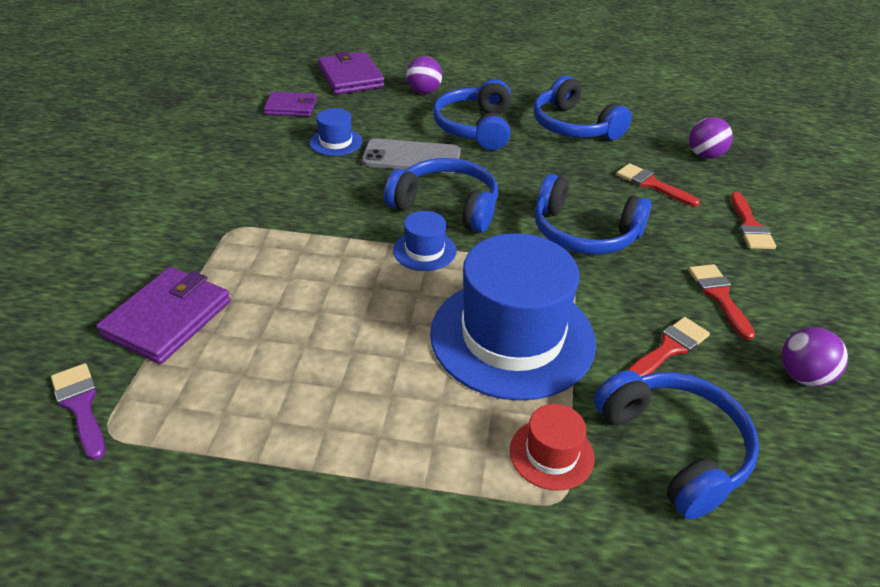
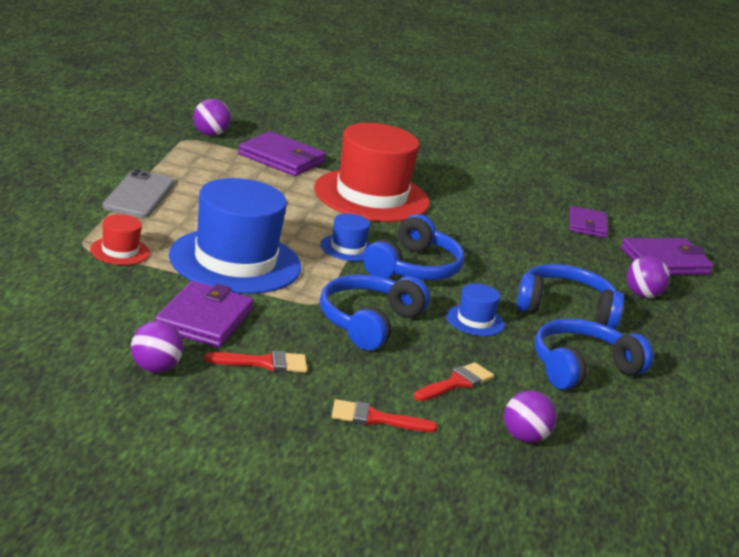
camera: 90 degrees right, 15 degrees down
(81, 406) = (210, 134): purple brush -> purple ball
(271, 236) = (371, 196): none -> red hat
(336, 142) = (522, 237): blue hat -> blue hat (475, 321)
(411, 157) = (499, 266): grey phone -> grey phone (139, 195)
(668, 349) = (204, 319): red brush -> purple wallet
(674, 448) = (106, 293): blue headphones -> none

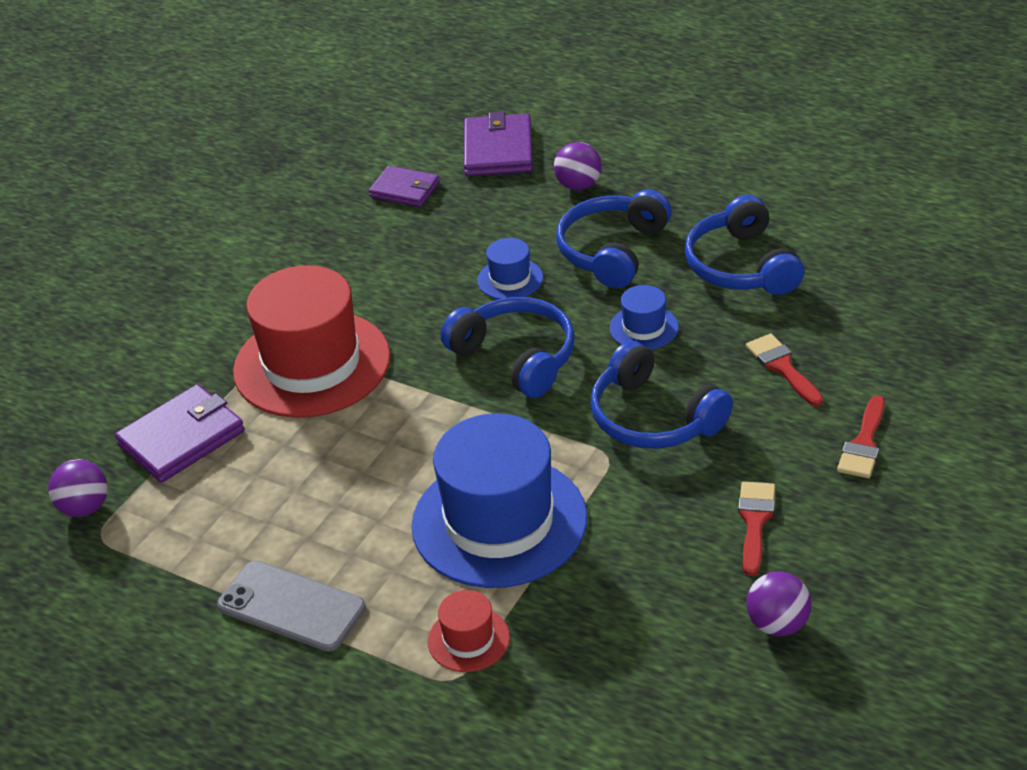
camera: 65 degrees left, 15 degrees up
(204, 319) = (654, 567): purple wallet -> none
(347, 248) = (462, 408): blue hat -> blue hat (510, 279)
(525, 438) = (885, 336): purple ball -> none

